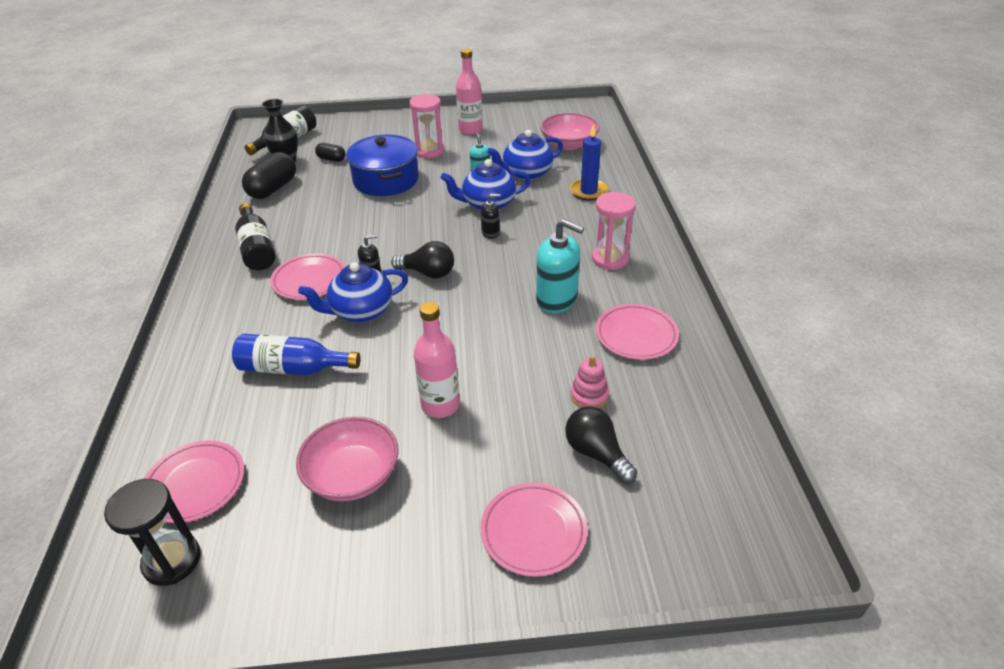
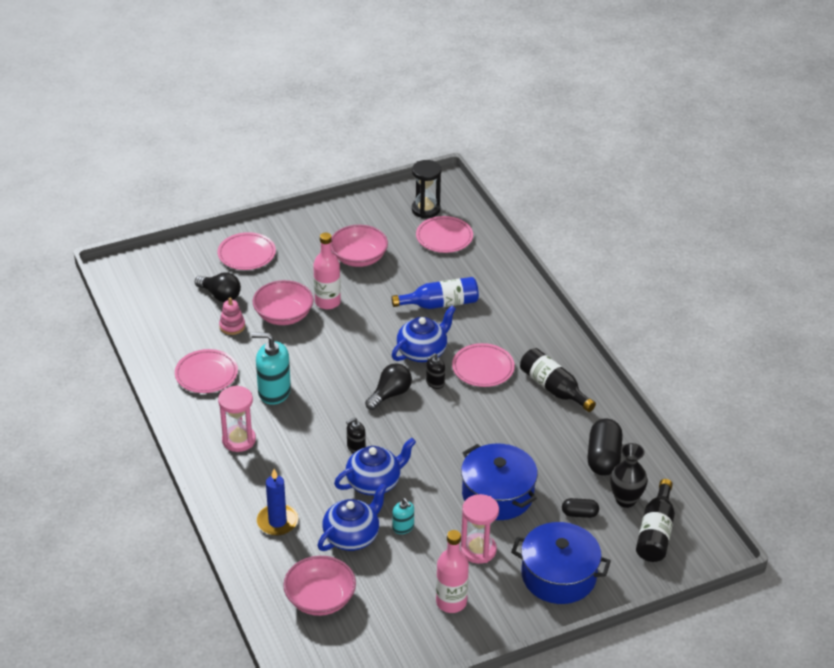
camera: 160 degrees right, 0 degrees up
(381, 131) = (558, 575): none -> blue pot
(428, 273) = (390, 394): black light bulb -> black light bulb turned 135 degrees clockwise
(511, 397) = (283, 315): none -> pink bowl

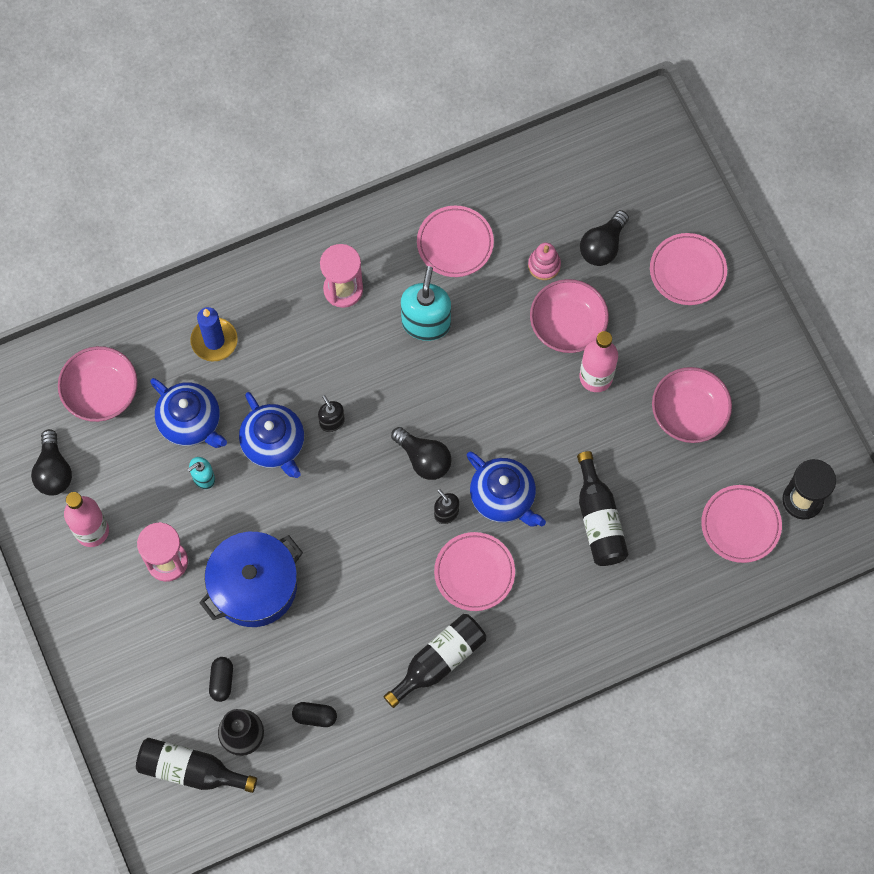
camera: 90 degrees right, 30 degrees up
(394, 631) = (54, 471): none -> black light bulb
(440, 304) = (598, 519): blue bottle -> black bottle
(558, 575) = (127, 651): blue pot -> none
(603, 458) = (315, 716): black capsule -> black capsule, size x0.54

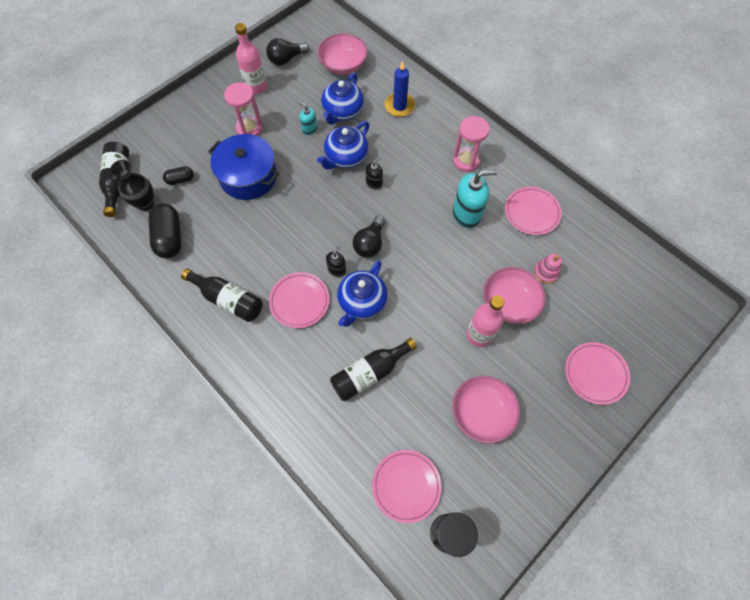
camera: 70 degrees right, 5 degrees down
(315, 716) = (170, 237): black capsule -> black capsule, size x1.85
(603, 246) = (581, 307): black light bulb -> none

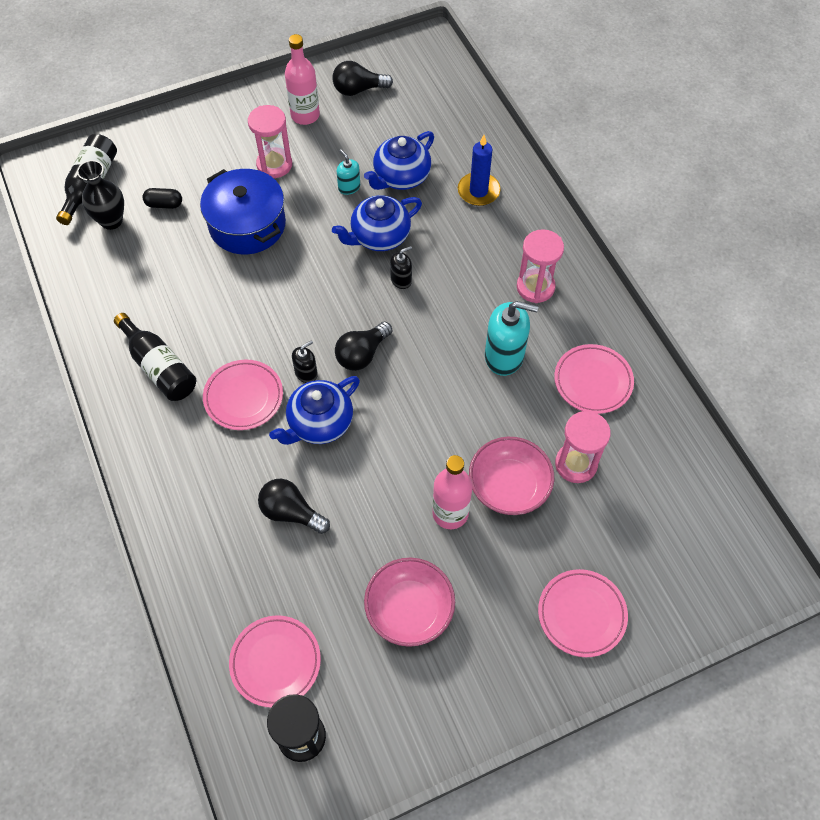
camera: 20 degrees right, 5 degrees down
(170, 237) = (122, 271): black capsule -> none
(343, 65) = (428, 117): pink bowl -> none
(370, 373) = (291, 512): black bottle -> black light bulb
(546, 272) = (576, 464): pink stacking toy -> pink hourglass

